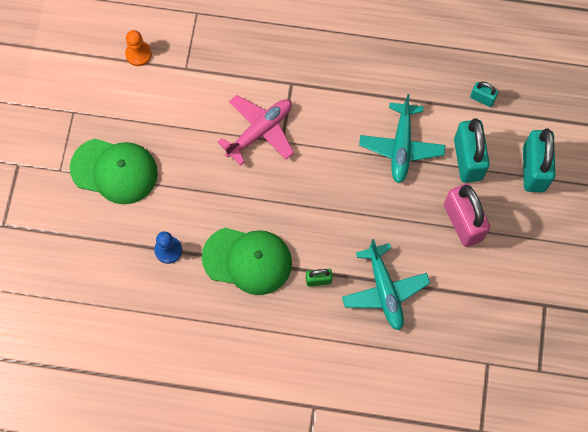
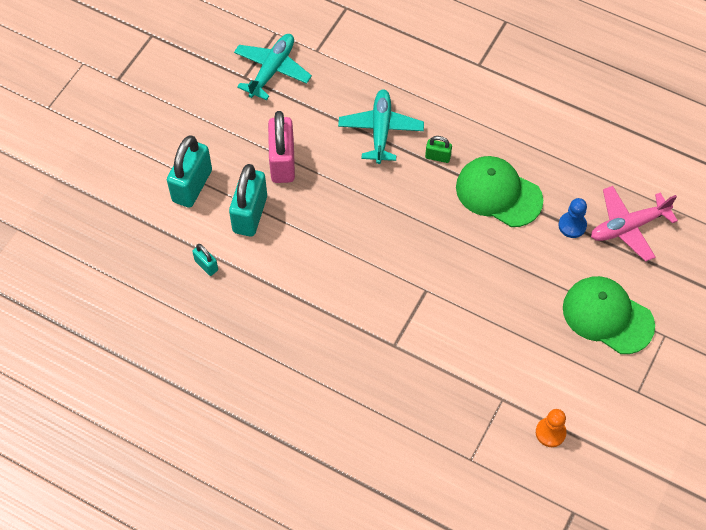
camera: 160 degrees left, 10 degrees down
(260, 131) = (445, 307): pink plane -> pink plane (628, 227)
(401, 147) = (309, 246): turquoise plane -> turquoise plane (272, 70)

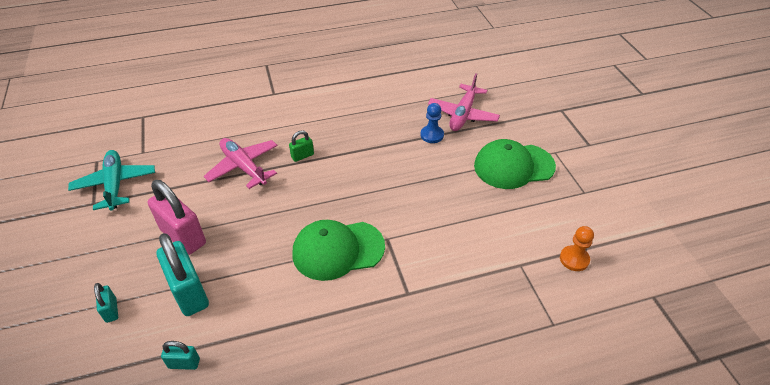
camera: 45 degrees left, 15 degrees down
(192, 186) = (111, 310): turquoise padlock -> turquoise padlock, size x0.48
(380, 130) = (243, 167): turquoise plane -> pink plane
(498, 193) = (366, 149): green cap -> green cap (338, 250)

